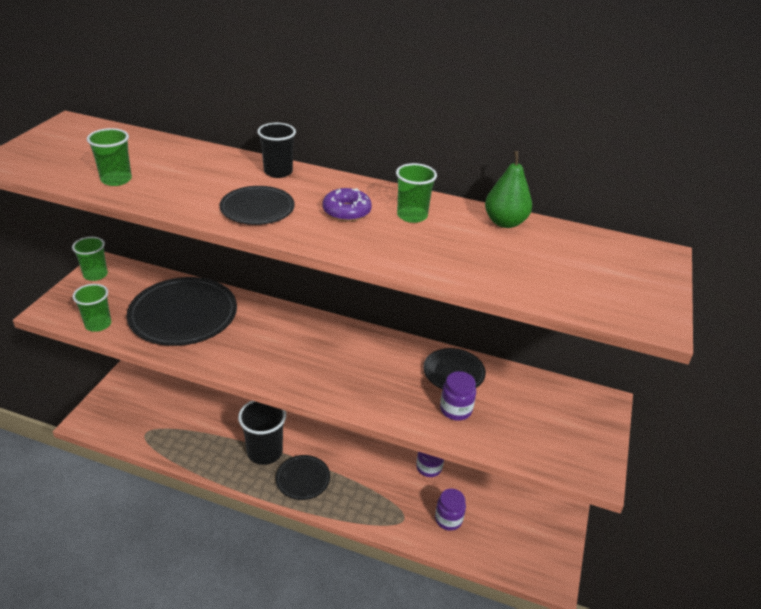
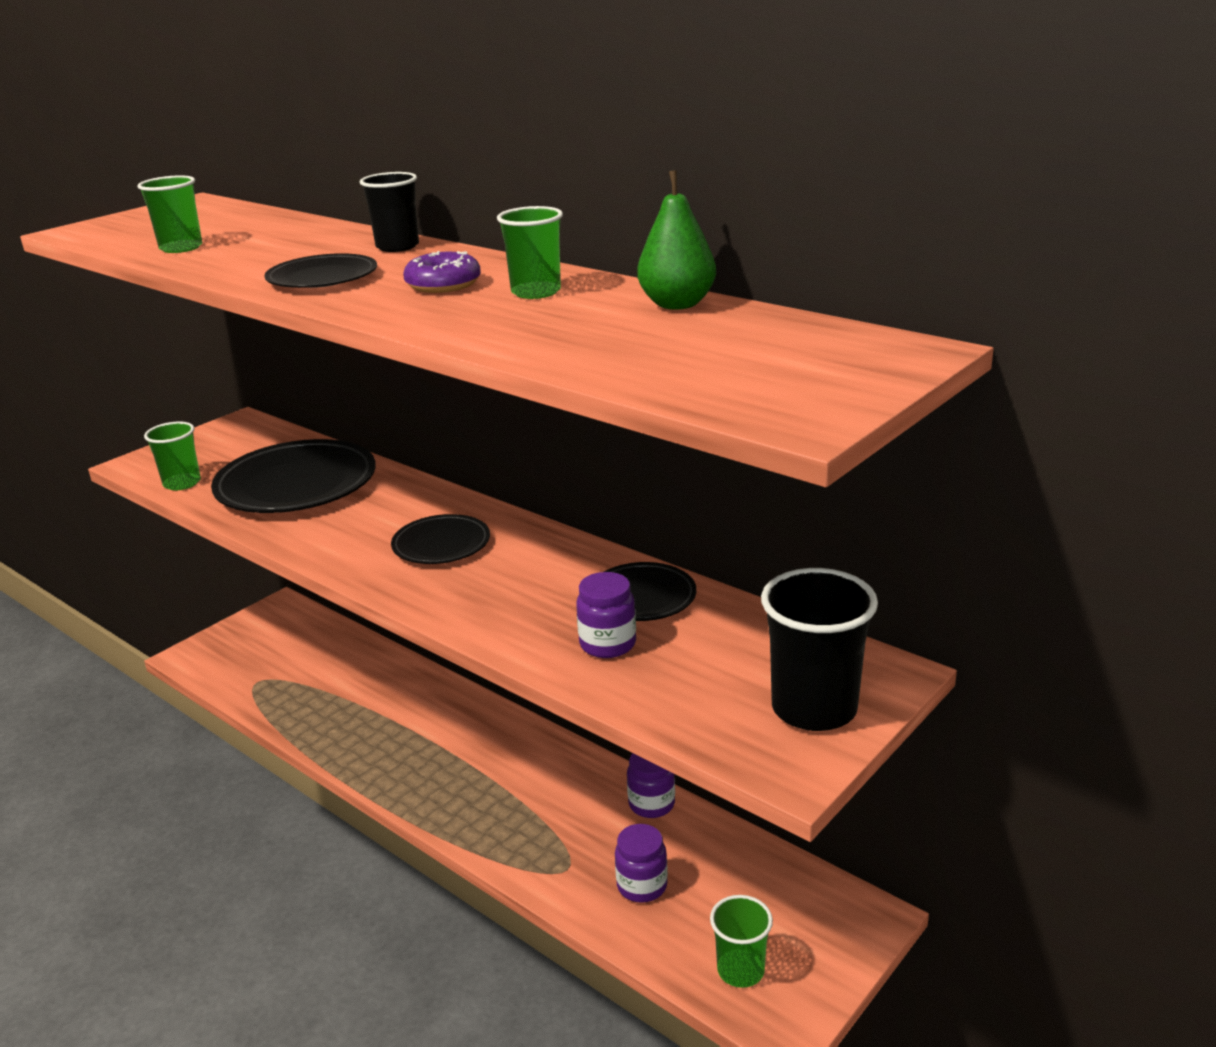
camera: 25 degrees right, 10 degrees down
(95, 275) = (222, 431): green cup -> green cup (740, 970)
(265, 452) = (405, 735): black cup -> black cup (814, 708)
(303, 479) = (440, 781): black plate -> black plate (441, 544)

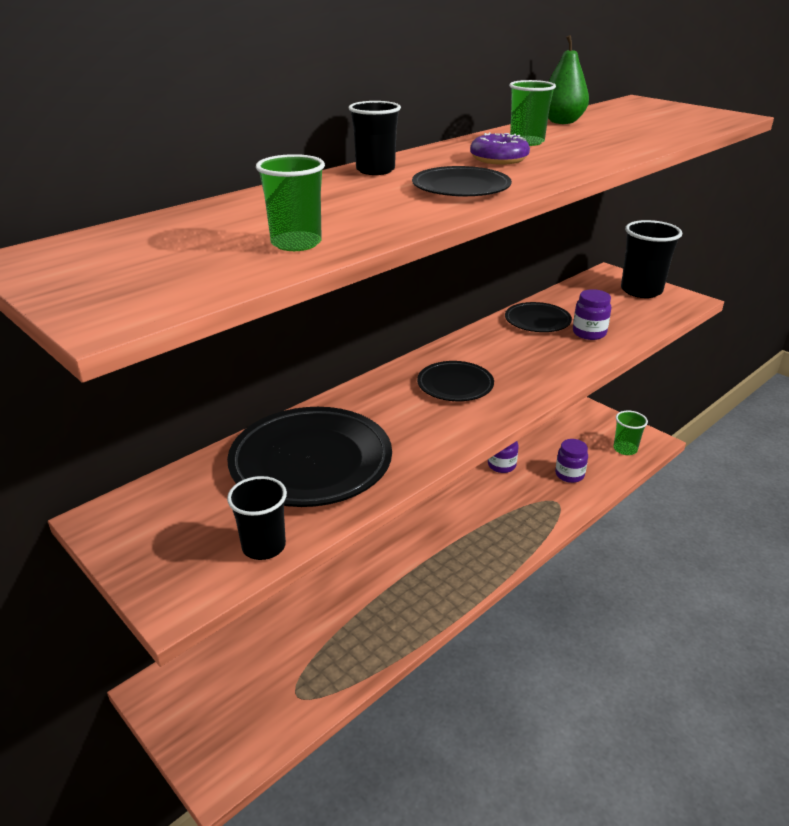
camera: 85 degrees left, 5 degrees up
(182, 483) = (264, 546): green cup -> black cup

